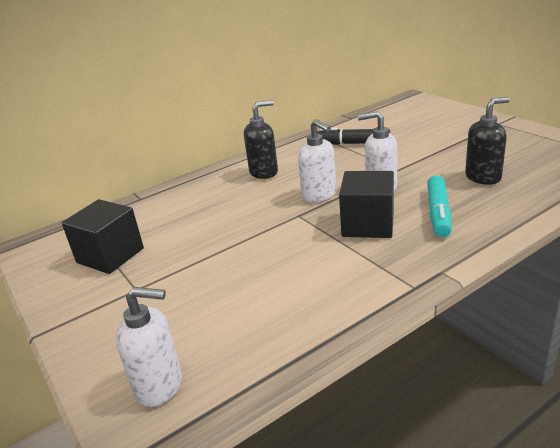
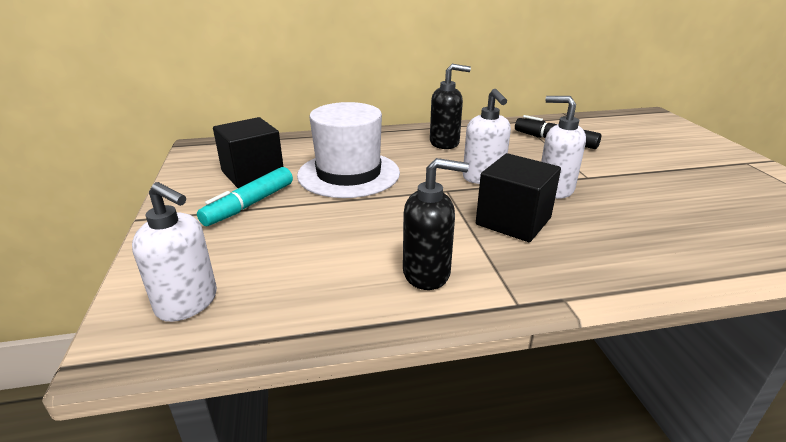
camera: 20 degrees right, 0 degrees up
(202, 227) = (348, 174): none -> white hat
(438, 213) = (604, 234): turquoise marker -> turquoise marker (249, 205)
(483, 177) = (688, 213): black soap dispenser -> black soap dispenser (427, 273)

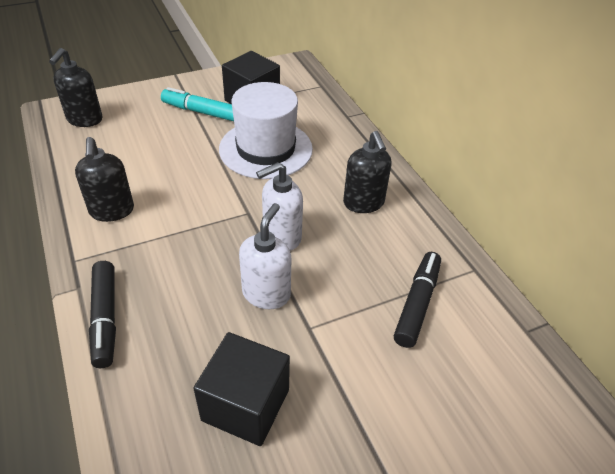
camera: 75 degrees right, 15 degrees up
(188, 303) = (84, 119): white soap dispenser -> black soap dispenser
(513, 221) = (194, 259): black cube -> black cube (245, 405)
(607, 277) = (105, 318): none -> black marker

